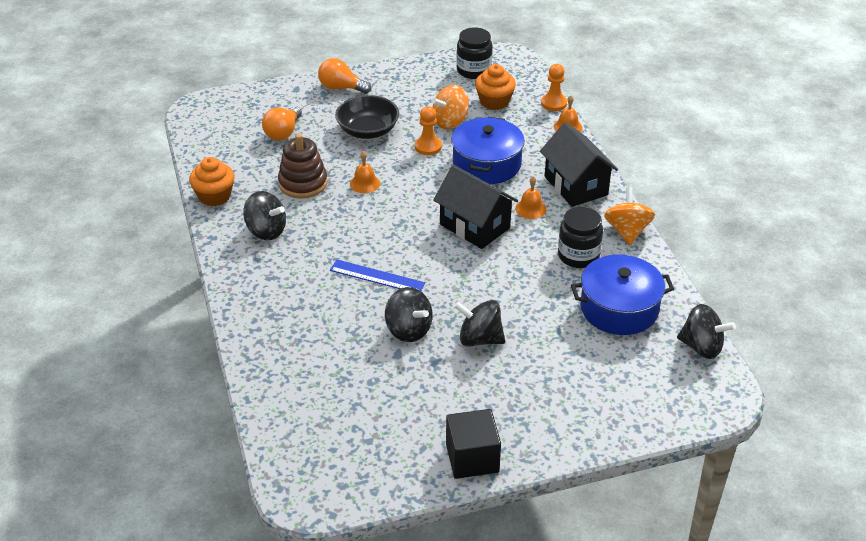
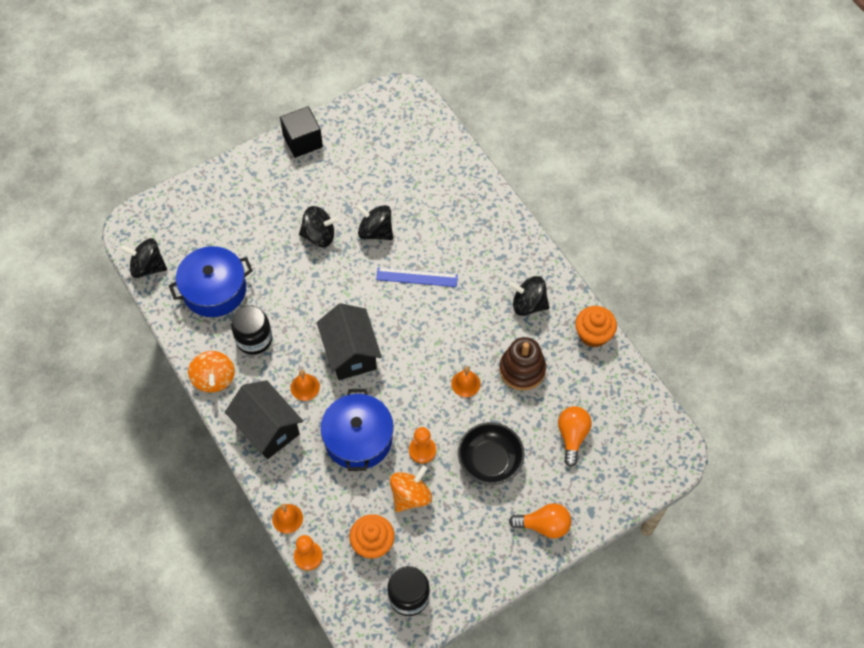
camera: 165 degrees right, 20 degrees up
(474, 226) = (350, 353): black house -> black house turned 45 degrees clockwise

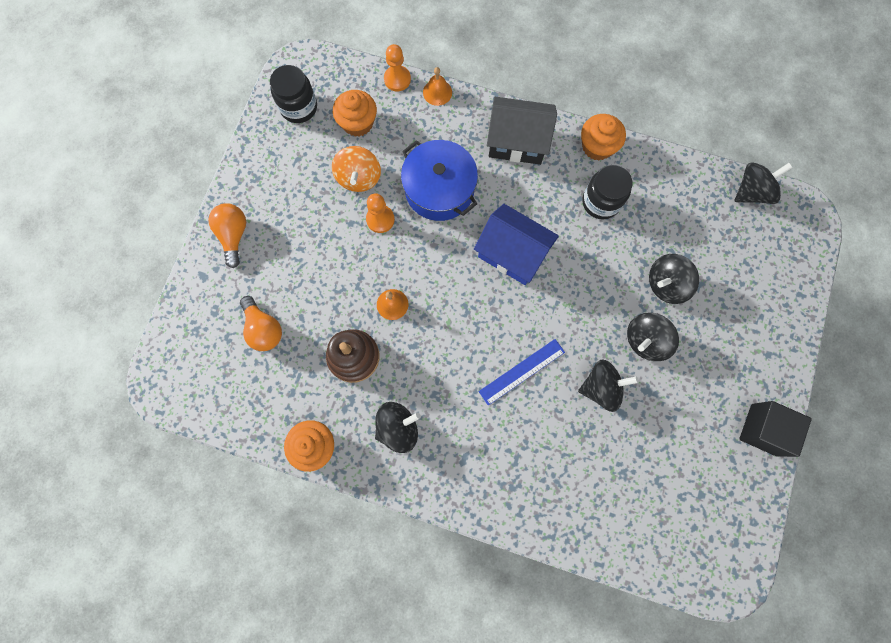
camera: 140 degrees right, 15 degrees up
(214, 290) = (677, 217): blue pot -> none
(214, 379) = (597, 146): orange spinning top -> orange cupcake
(269, 256) = (666, 284): none -> black spinning top
(305, 387) = (521, 196): orange bell -> none
(350, 353) = (512, 254): black house -> blue house
(490, 461) = (318, 254): black bowl -> none
(544, 525) = (234, 235): orange light bulb -> orange light bulb turned 120 degrees clockwise

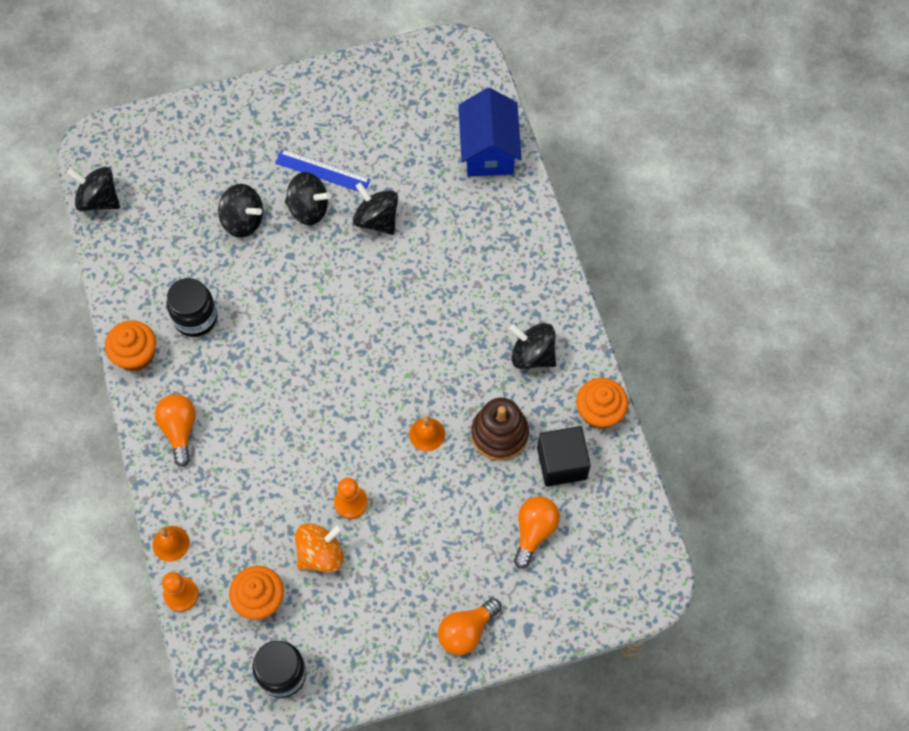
camera: 125 degrees left, 10 degrees down
(439, 189) = (280, 469): blue pot -> none
(512, 254) = (302, 362): blue house -> blue house (488, 150)
(517, 142) = (179, 430): black house -> orange light bulb
(522, 371) = (409, 288): blue ruler -> blue ruler (322, 171)
(763, 429) = (324, 86): black cube -> black cube (561, 463)

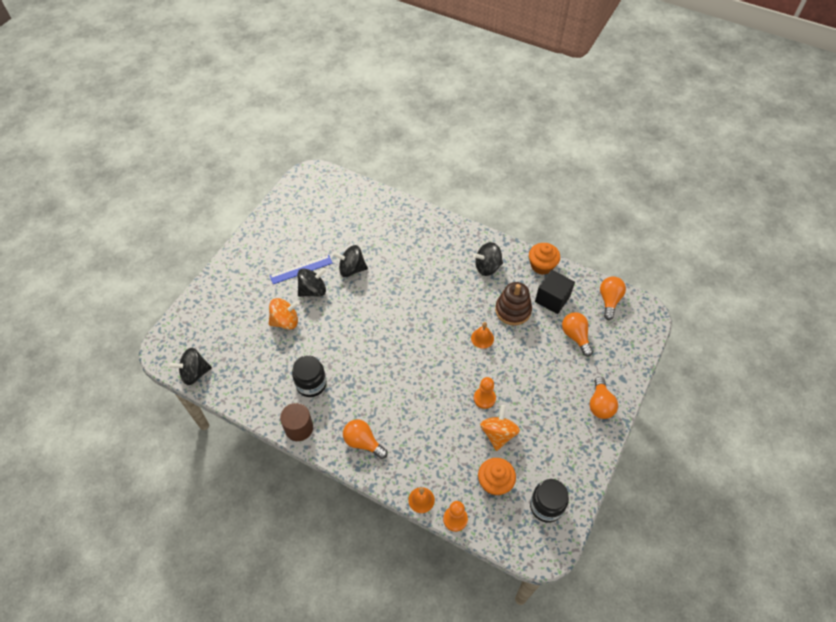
camera: 45 degrees left, 10 degrees down
(135, 354) = (299, 428): orange cupcake -> brown cylinder
(243, 220) = (285, 321): black spinning top -> orange spinning top
(488, 150) = (369, 202): blue house -> none
(628, 528) = (609, 300): none -> orange light bulb

